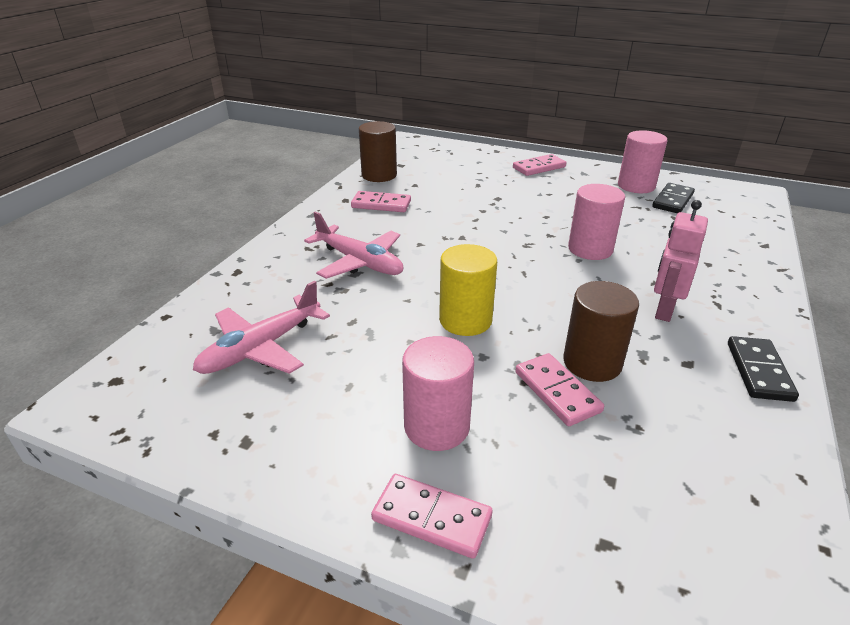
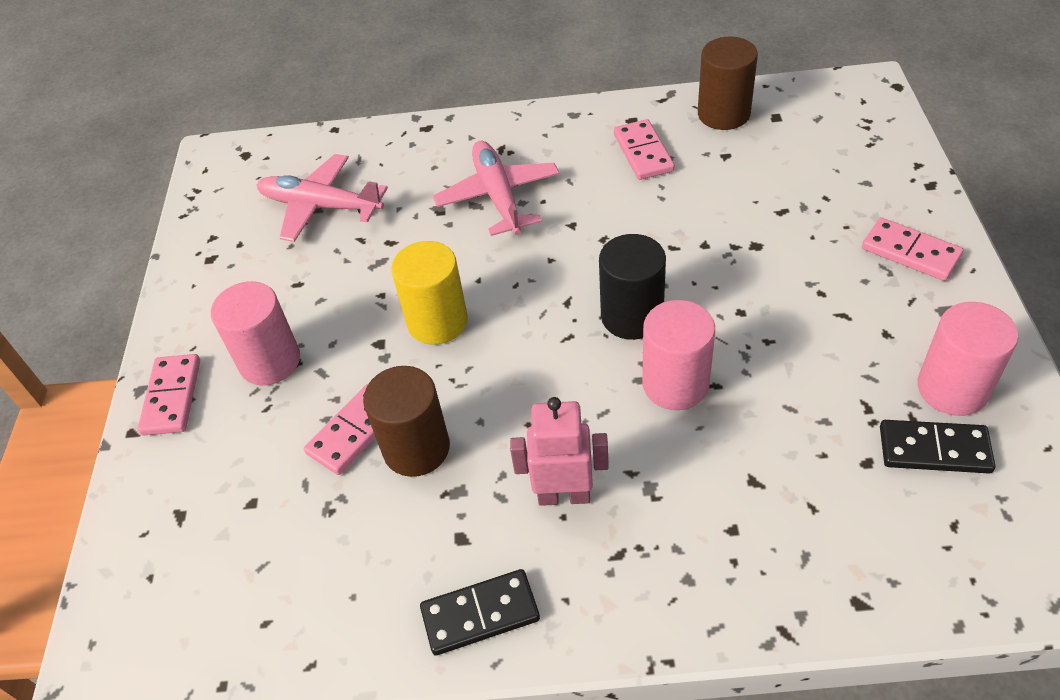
camera: 70 degrees right, 15 degrees up
(359, 262) = (498, 197): pink plane -> pink plane turned 150 degrees clockwise
(523, 247) = (632, 316): none -> black cylinder

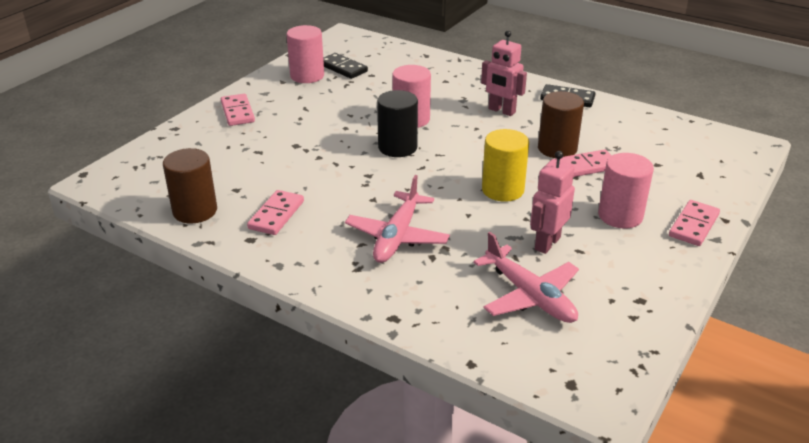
camera: 150 degrees left, 15 degrees down
(337, 273) = (547, 243): none -> pink robot

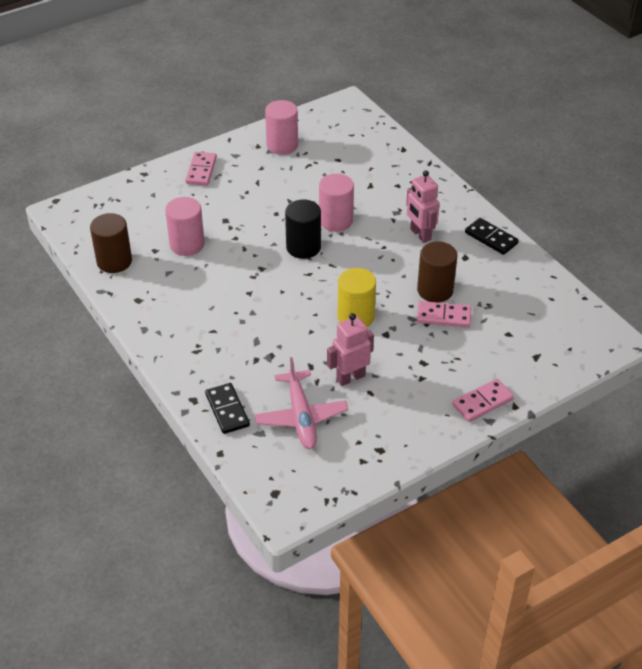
camera: 25 degrees right, 10 degrees up
(276, 215) = (169, 284): pink domino -> none
(343, 68) = (318, 144): black domino -> black domino (227, 410)
(397, 236) = (243, 333): pink plane -> none
(620, 216) = (430, 373): pink cylinder -> pink cylinder (187, 244)

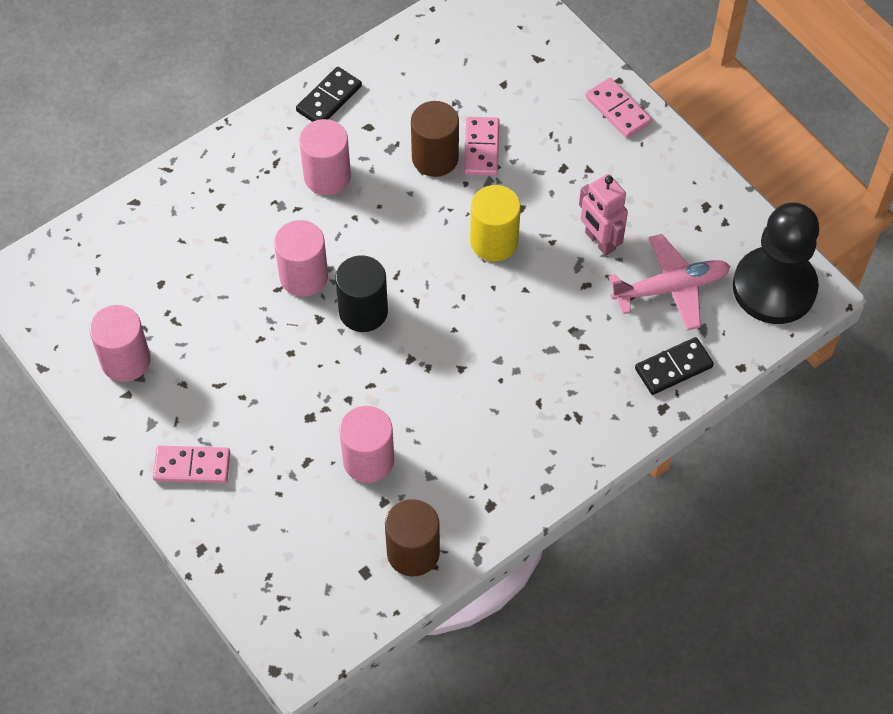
camera: 95 degrees left, 15 degrees up
(292, 485) = (774, 287): none -> black pawn
(420, 235) = (327, 176): pink robot -> pink cylinder

